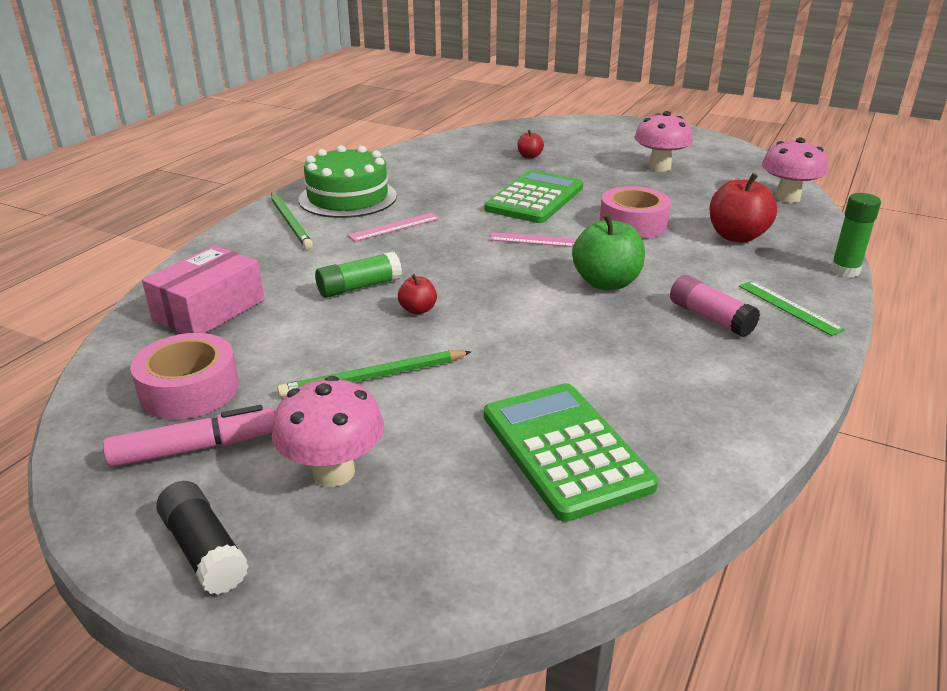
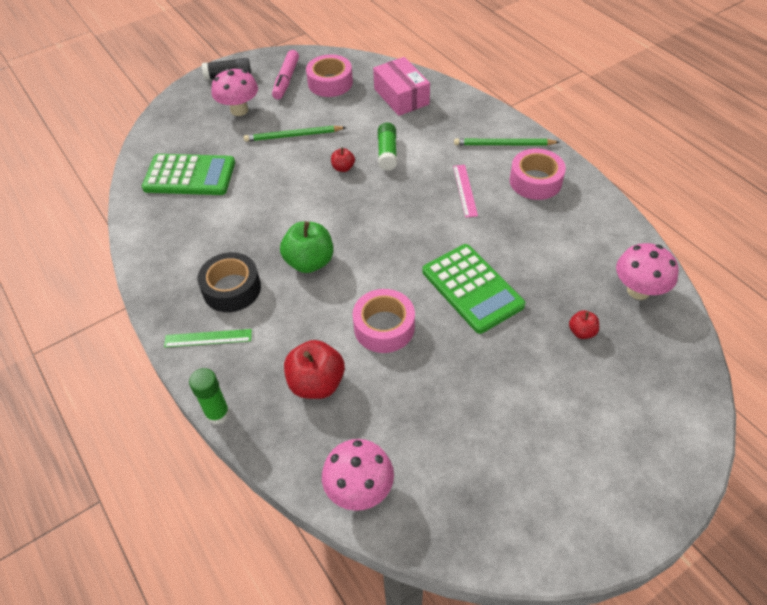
camera: 120 degrees right, 20 degrees up
(348, 198) = (535, 181): green cake -> pink tape
(373, 377) = (293, 136): green pencil -> green pencil turned 105 degrees counterclockwise
(539, 240) = (393, 257): pink ruler -> none
(659, 167) = (498, 428): pink mushroom -> pink mushroom (638, 290)
(710, 318) = (232, 289): pink glue stick -> black tape

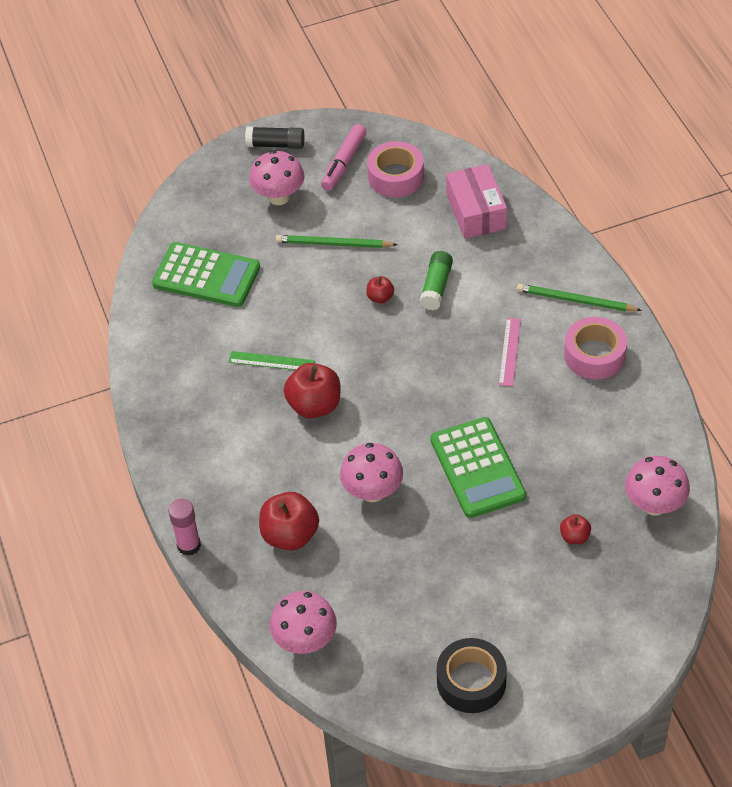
camera: 15 degrees right, 0 degrees up
(208, 338) = (193, 468): green ruler -> green ruler (271, 361)
(217, 413) = (189, 545): green glue stick -> pink glue stick
(232, 289) = (227, 420): black tape -> black tape (471, 681)
(309, 262) = (314, 405): green apple -> red apple
(384, 327) = (372, 492): pink tape -> pink mushroom

